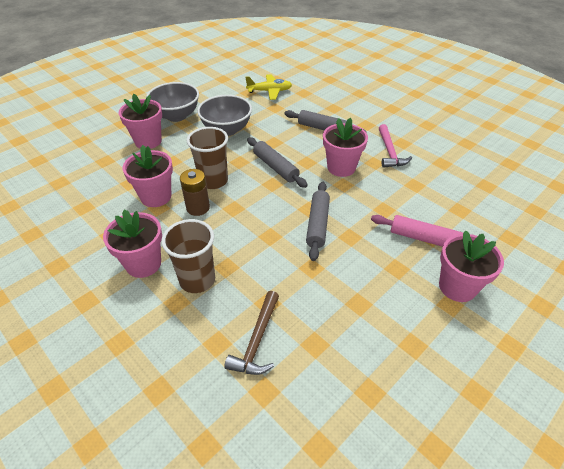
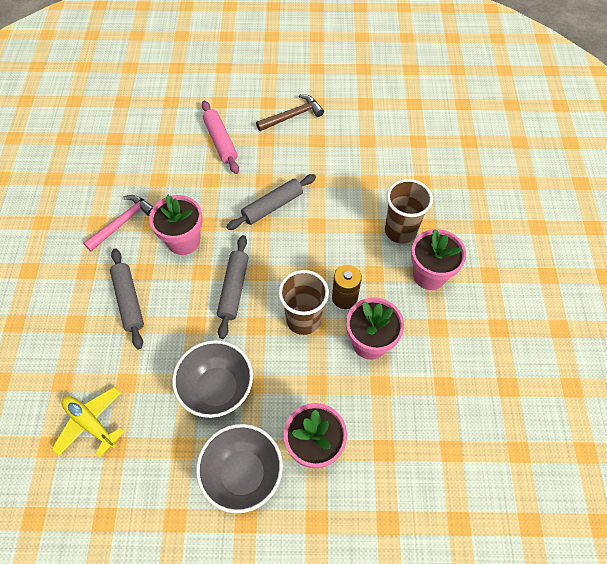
camera: 135 degrees left, 15 degrees up
(257, 340) = (397, 165): brown hammer -> brown hammer (292, 116)
(457, 287) = (249, 105): pink flower pot -> none

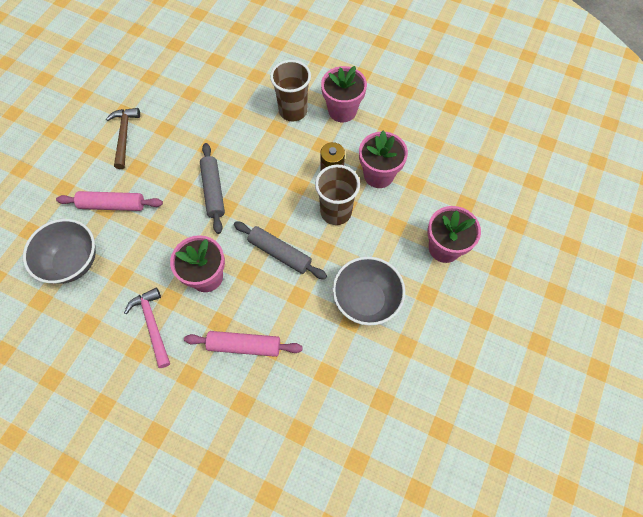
camera: 65 degrees left, 5 degrees up
(91, 423) = (351, 416): yellow plane -> none
(129, 301) = (244, 346): grey rolling pin -> pink rolling pin
(243, 474) = (445, 307): grey bowl -> grey bowl (72, 262)

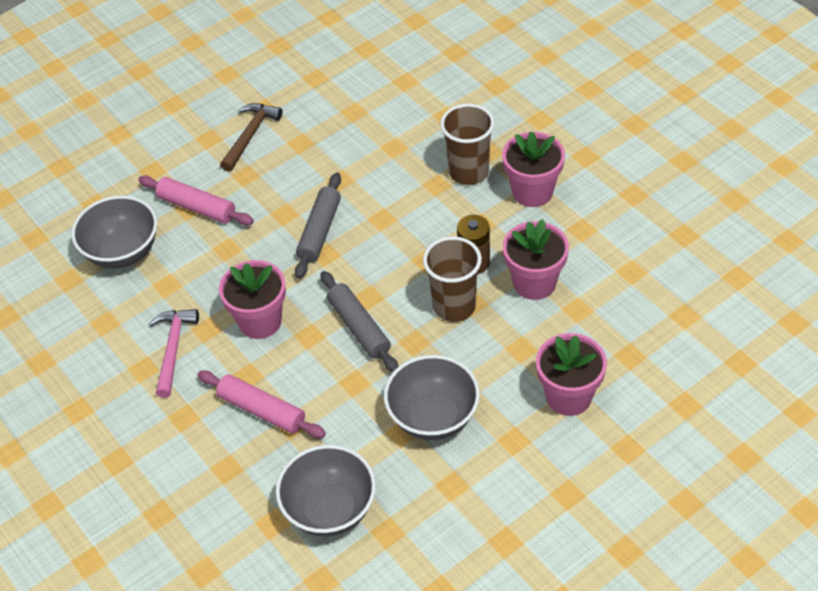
camera: 30 degrees right, 15 degrees down
(333, 402) = (330, 510): none -> grey bowl

